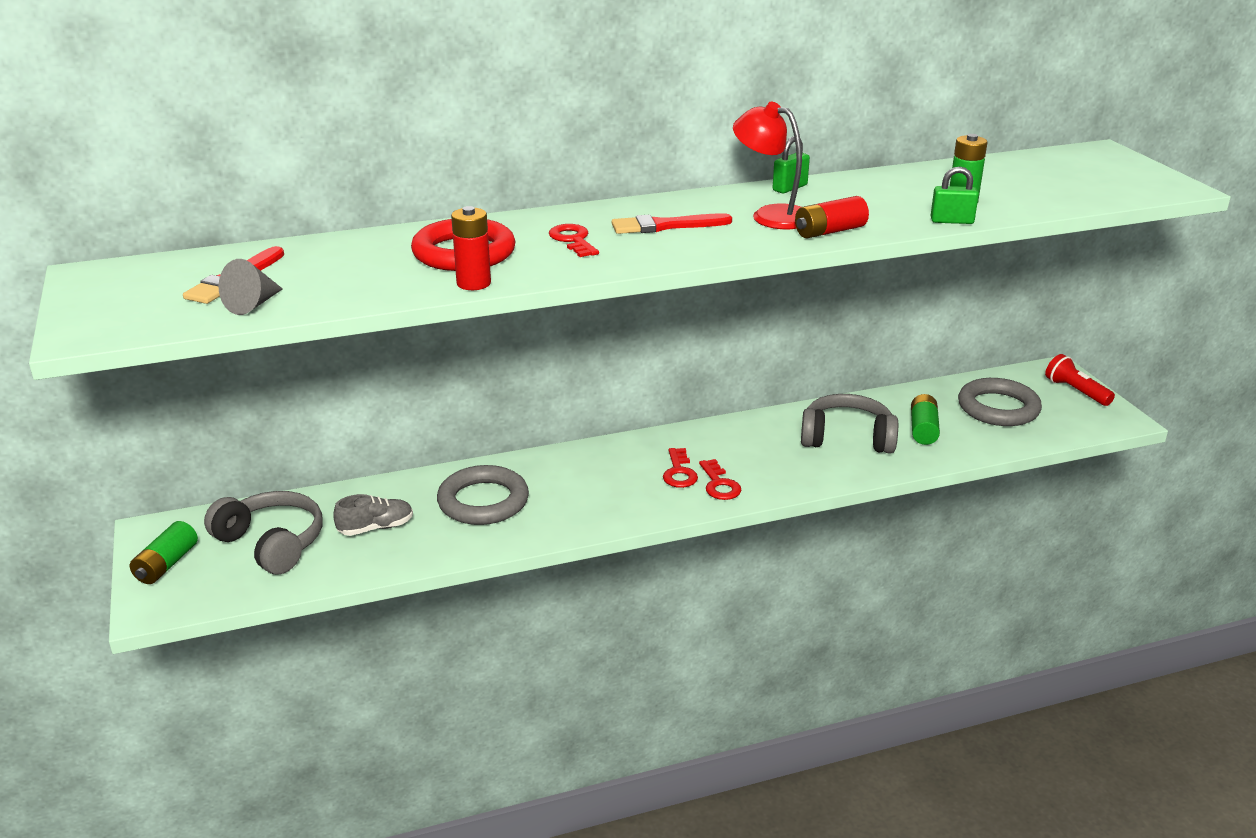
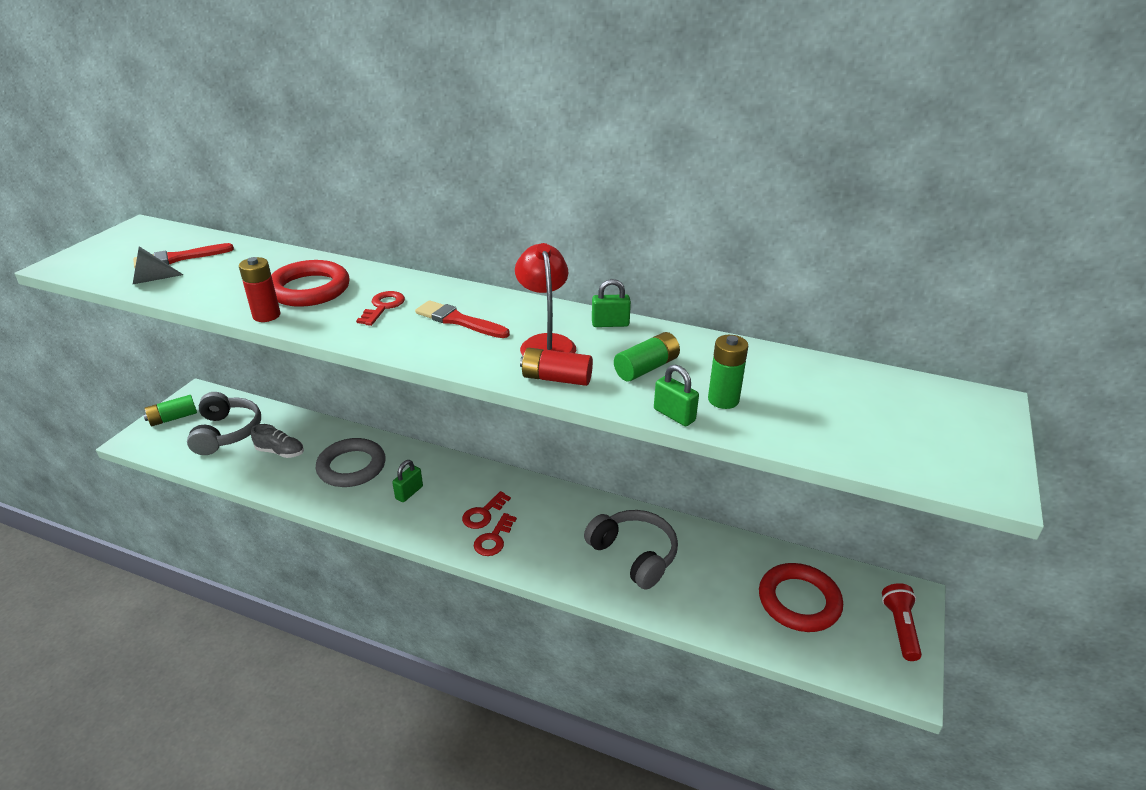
camera: 40 degrees right, 5 degrees up
(581, 492) = (409, 492): none -> green padlock
(923, 429) = (704, 583): green battery -> green battery (646, 368)
(998, 408) = (799, 601): grey ring -> red ring

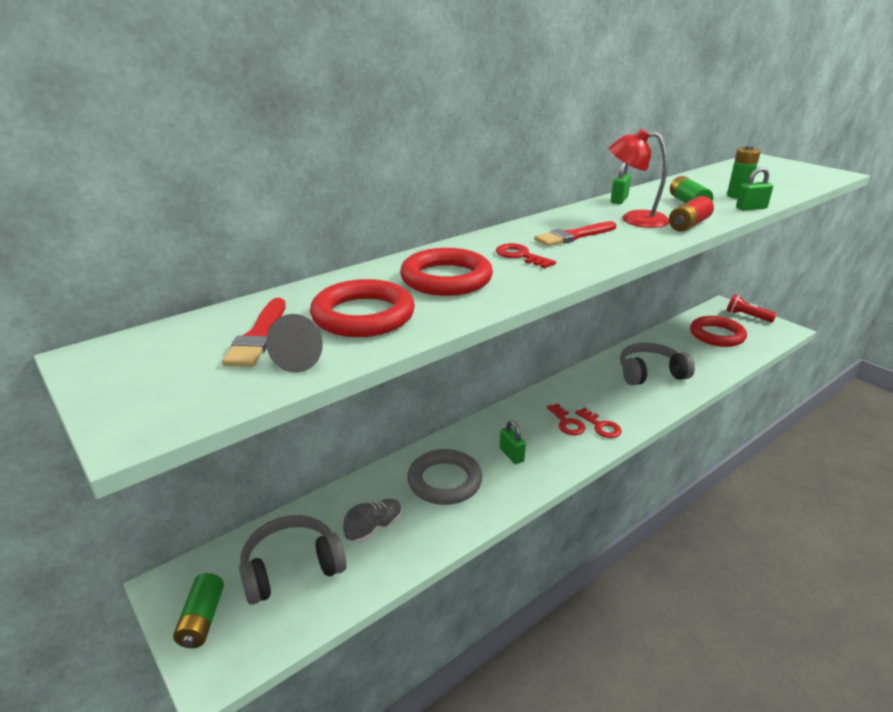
camera: 60 degrees left, 5 degrees down
(224, 279) = (363, 315): none -> red ring
(227, 432) = (291, 568): grey headphones -> grey headphones turned 45 degrees counterclockwise
(266, 315) = (486, 303): red battery -> none

